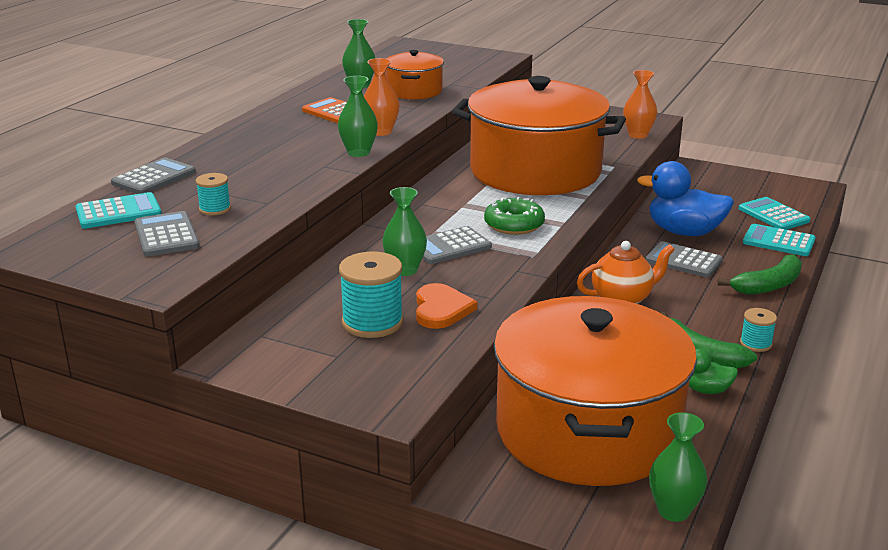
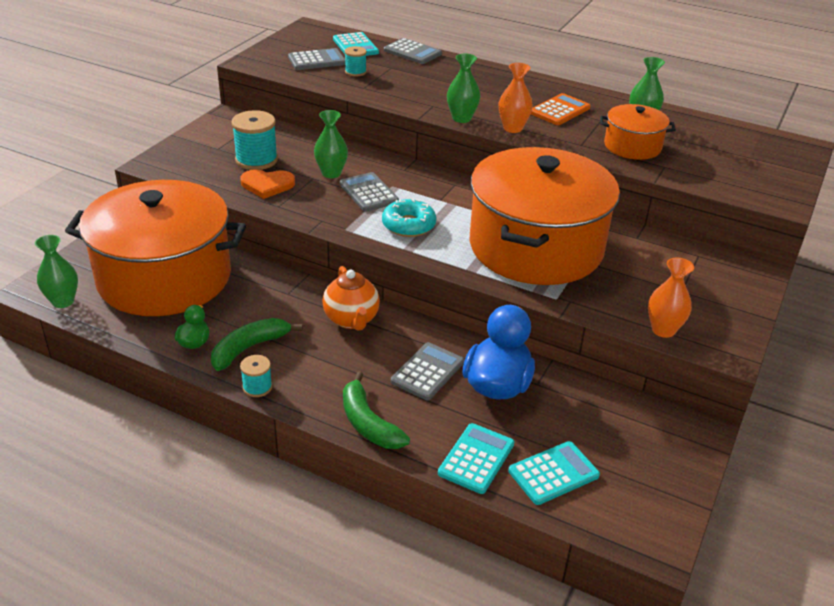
camera: 90 degrees right, 10 degrees up
(514, 225) = (408, 225): green donut -> turquoise donut

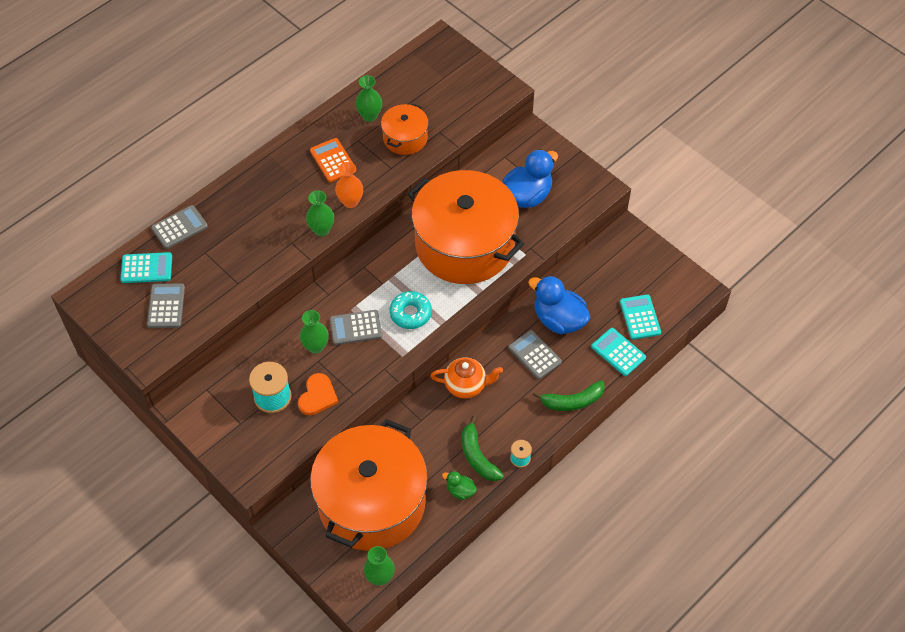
camera: 70 degrees left, 20 degrees up
(355, 72) = (203, 281): turquoise spool -> none
(653, 284) = (527, 195): none -> blue duck
(663, 330) = (573, 211): orange vase -> none

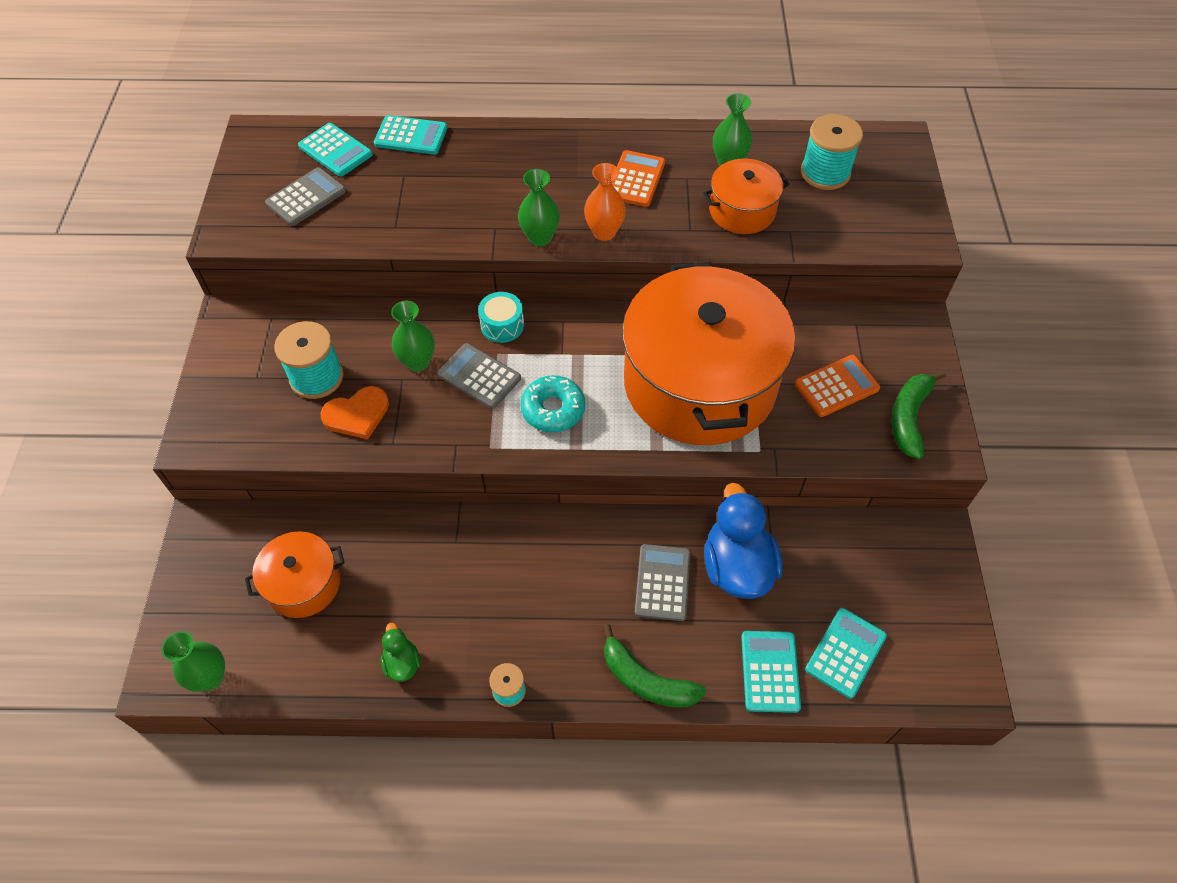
camera: 45 degrees right, 0 degrees up
(179, 227) = (411, 136): grey calculator -> turquoise calculator
(335, 293) = (502, 325): none -> turquoise drum
(371, 502) = (303, 584): orange pot -> orange pot, size x0.46
(423, 86) = (825, 173): none -> turquoise spool
(466, 386) = (546, 548): orange teapot -> none
(477, 456) = (466, 641): green banana -> green banana (909, 417)
(527, 195) = (836, 386): blue duck -> orange calculator

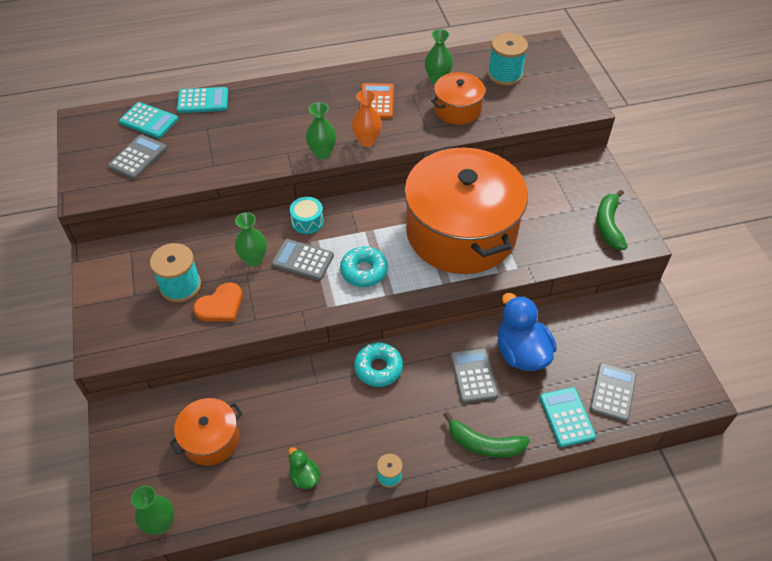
camera: 15 degrees left, 5 degrees down
(541, 542) = (378, 368): none -> turquoise donut
(836, 386) = (554, 215): orange calculator -> none
(845, 653) = (613, 392): turquoise calculator -> grey calculator

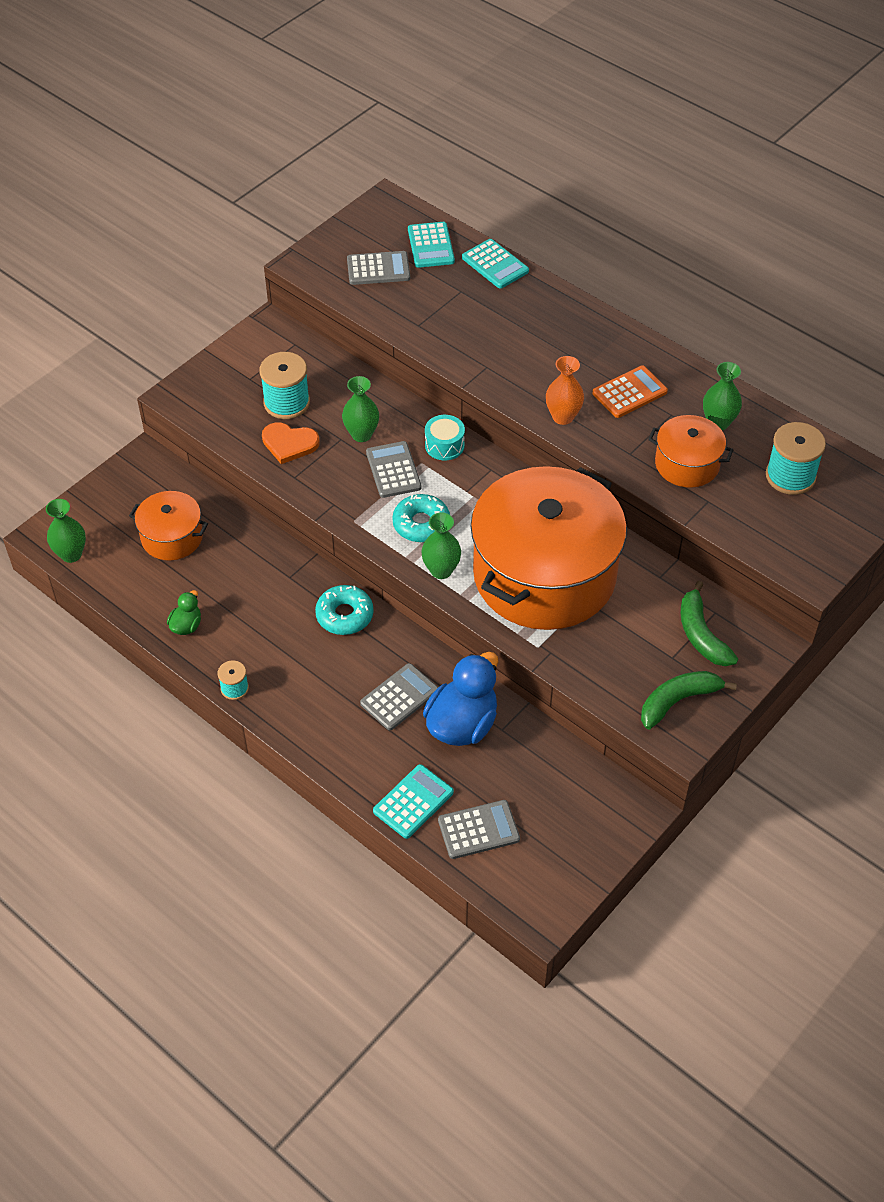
camera: 55 degrees right, 0 degrees up
(322, 153) = (511, 393): green vase -> green vase (441, 570)
(484, 444) = (326, 746): green banana -> green banana (701, 634)

